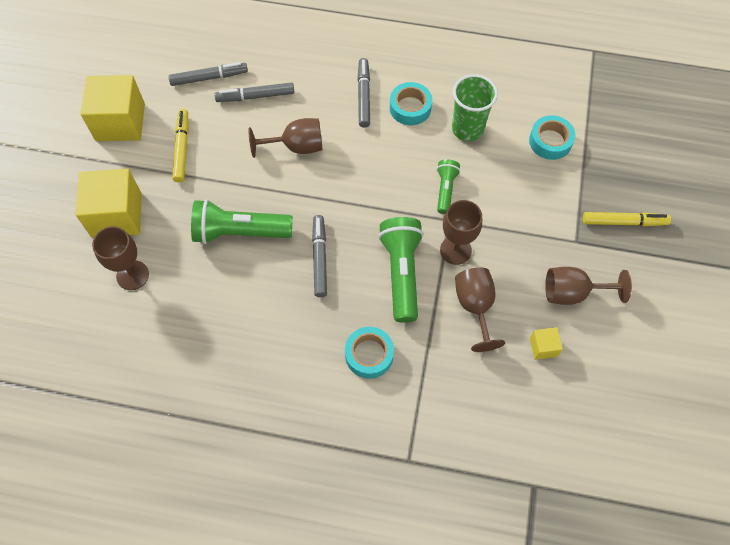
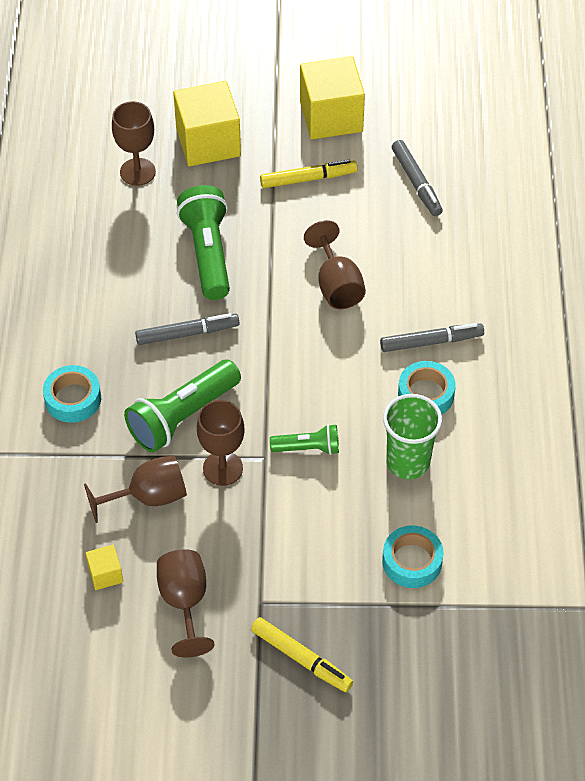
camera: 80 degrees right, 10 degrees down
(255, 96) = (400, 232): grey marker -> none
(401, 273) = (182, 416): green flashlight -> green flashlight turned 150 degrees clockwise
(624, 222) = (301, 658): yellow marker -> yellow marker turned 45 degrees counterclockwise

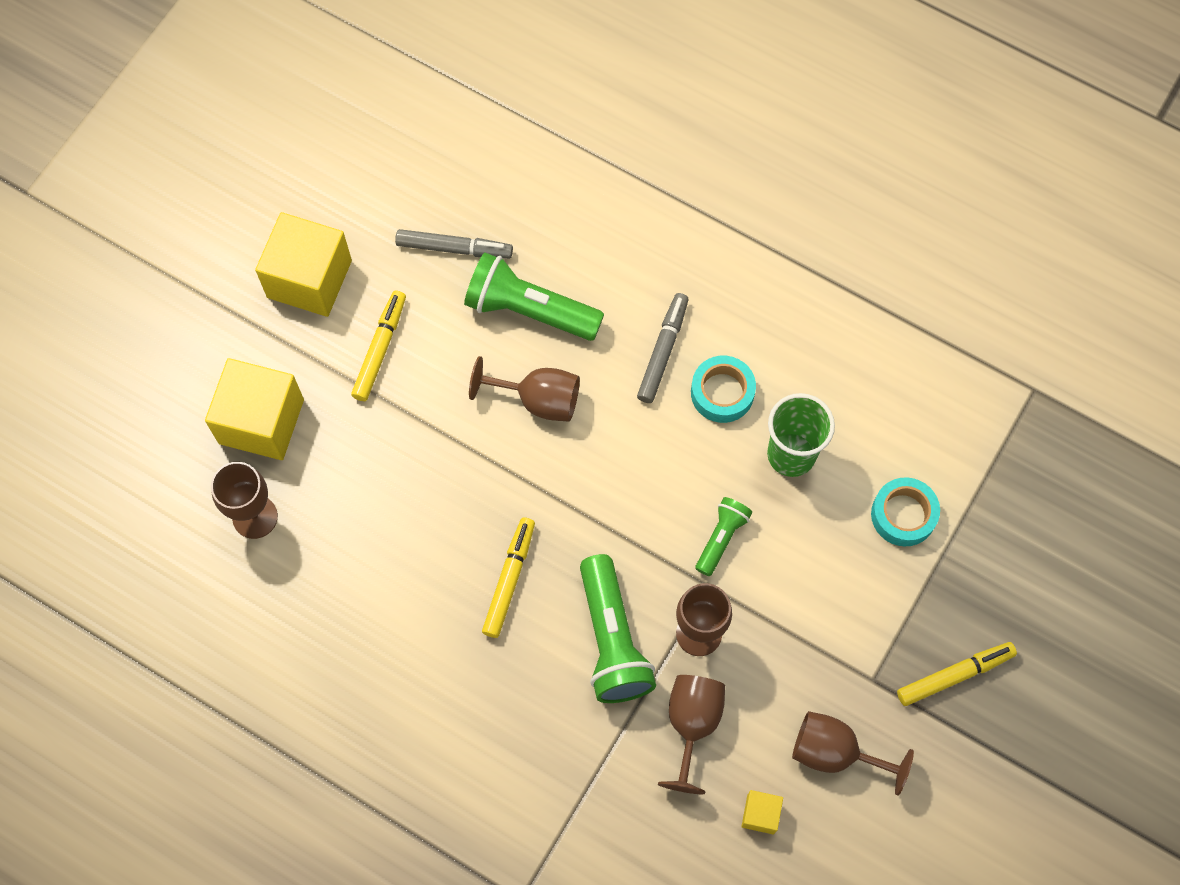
camera: 60 degrees left, 15 degrees up
(73, 399) = (524, 740): turquoise tape -> none
(187, 333) = (509, 580): grey marker -> yellow marker
(208, 253) = (415, 503): green flashlight -> green flashlight (529, 310)

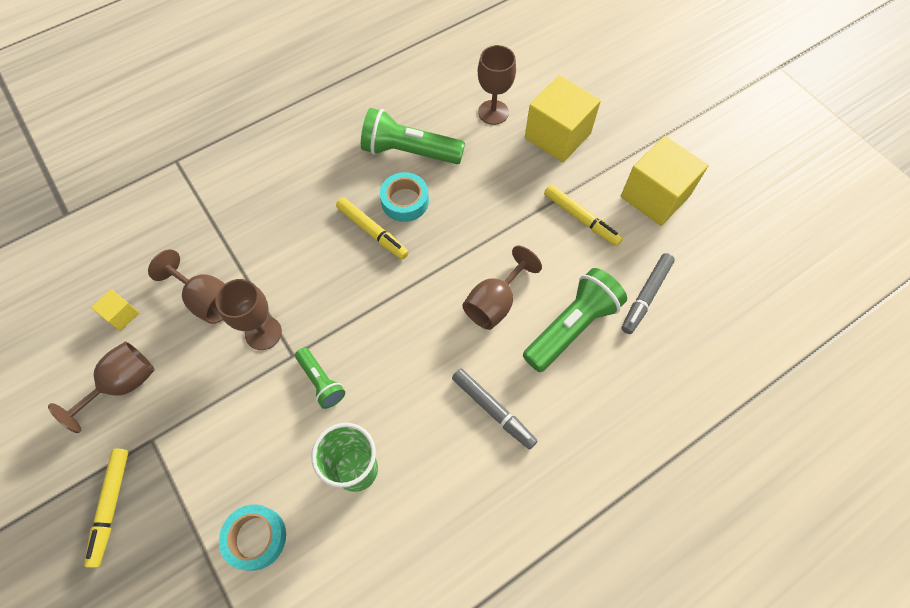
camera: 115 degrees right, 5 degrees down
(612, 640) = (294, 276): green flashlight -> green flashlight (409, 151)
(722, 393) = (436, 440): turquoise tape -> turquoise tape (405, 201)

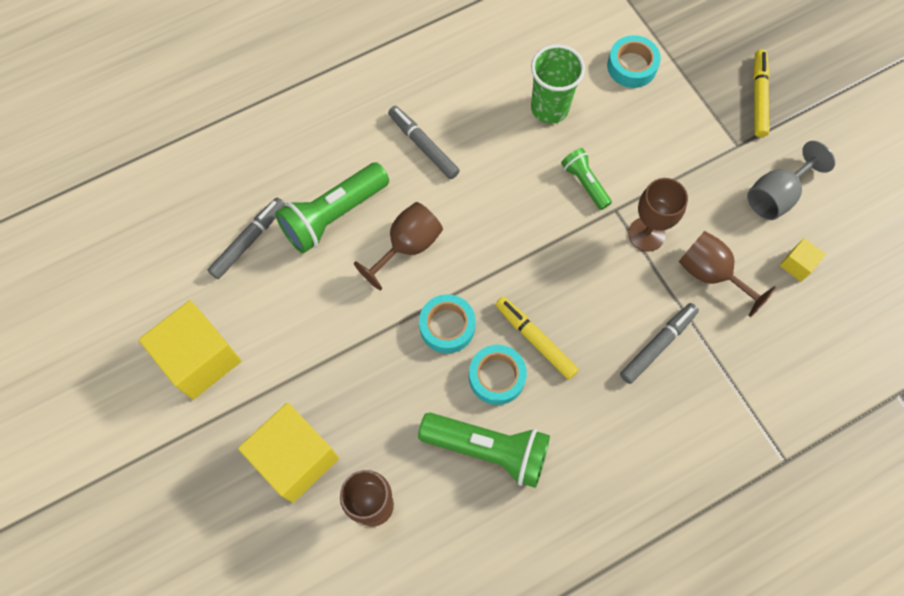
camera: 175 degrees left, 5 degrees up
(123, 384) = (776, 195): brown goblet -> grey goblet
(265, 235) = (657, 345): none -> grey marker
(450, 236) = (447, 326): none -> turquoise tape
(581, 218) = (294, 336): yellow marker -> none

